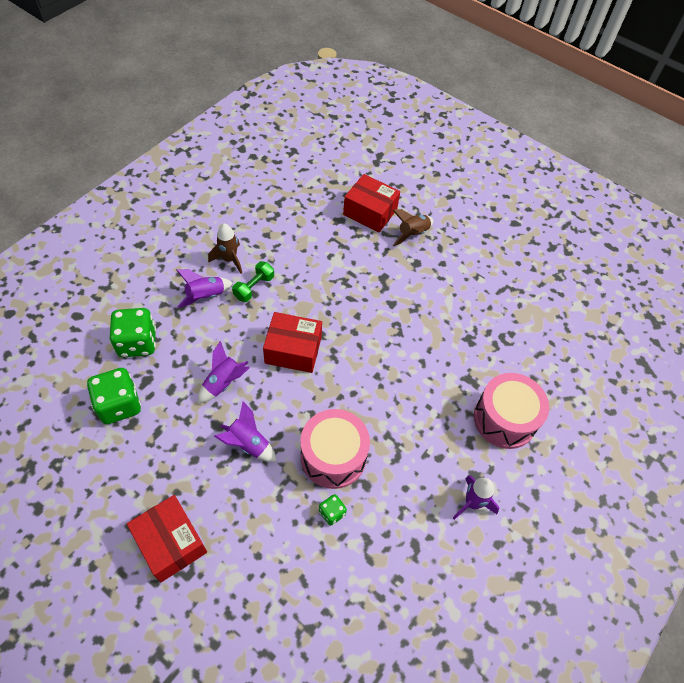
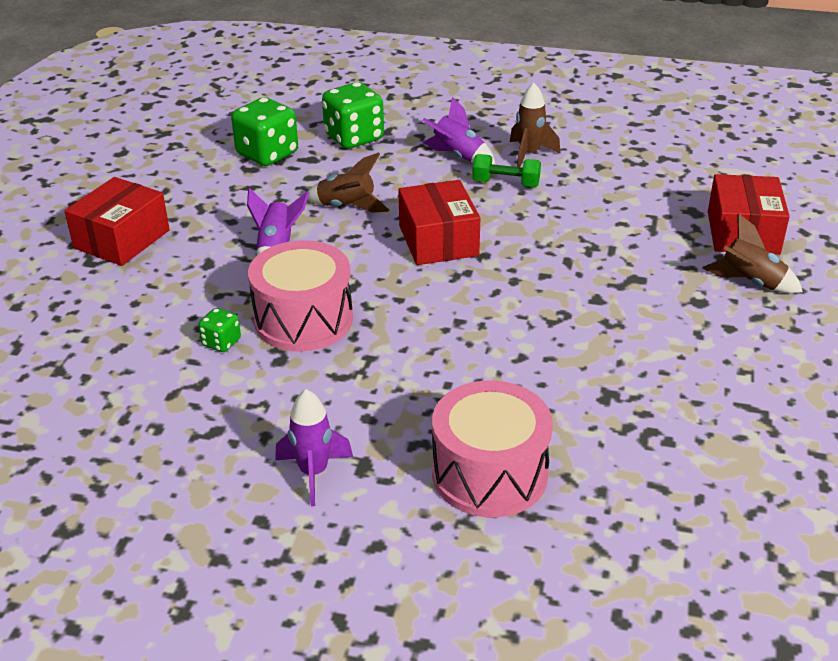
camera: 70 degrees right, 20 degrees down
(224, 383) = (347, 207): purple rocket -> brown rocket

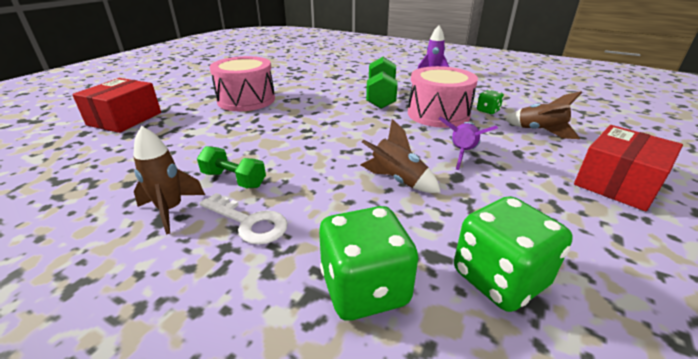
camera: 165 degrees left, 5 degrees down
(407, 352) = (381, 97): none -> green dumbbell
(438, 240) = (331, 142): red box -> none
(458, 156) = (249, 222): purple rocket -> white key
(489, 473) = (363, 67): pink drum -> pink drum (246, 100)
(750, 282) = (171, 99): brown rocket -> brown rocket (540, 131)

